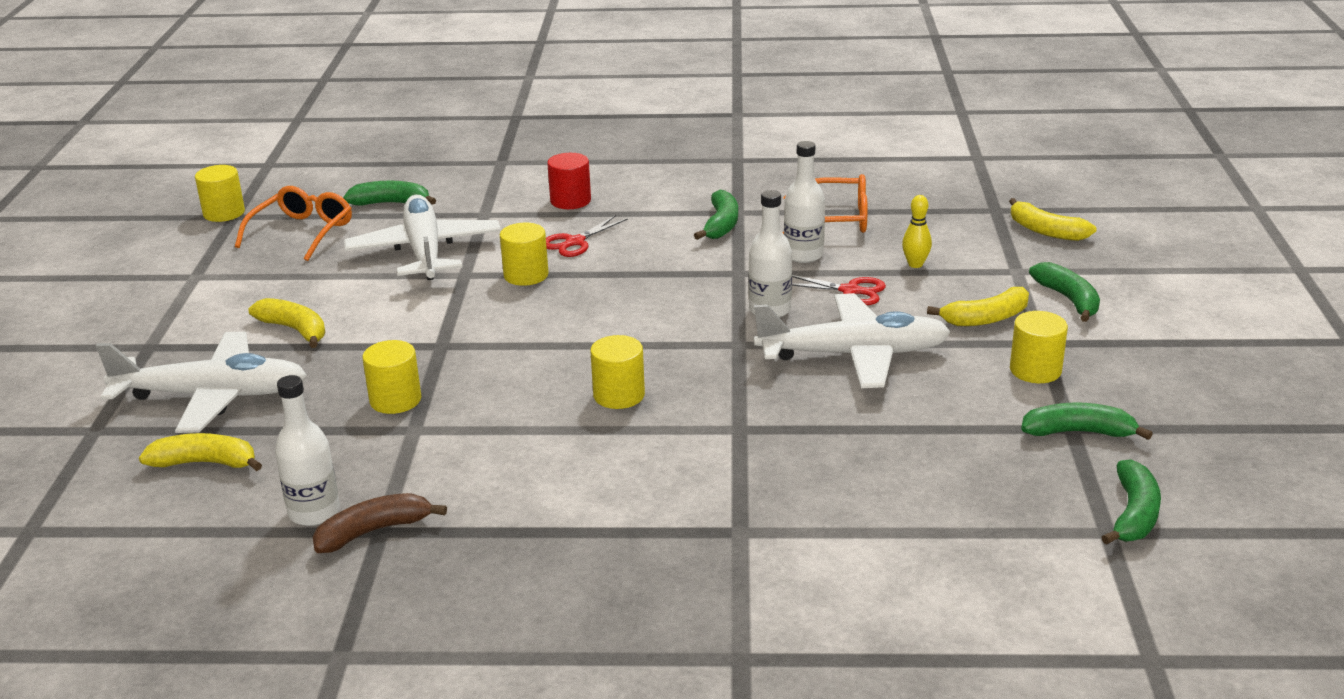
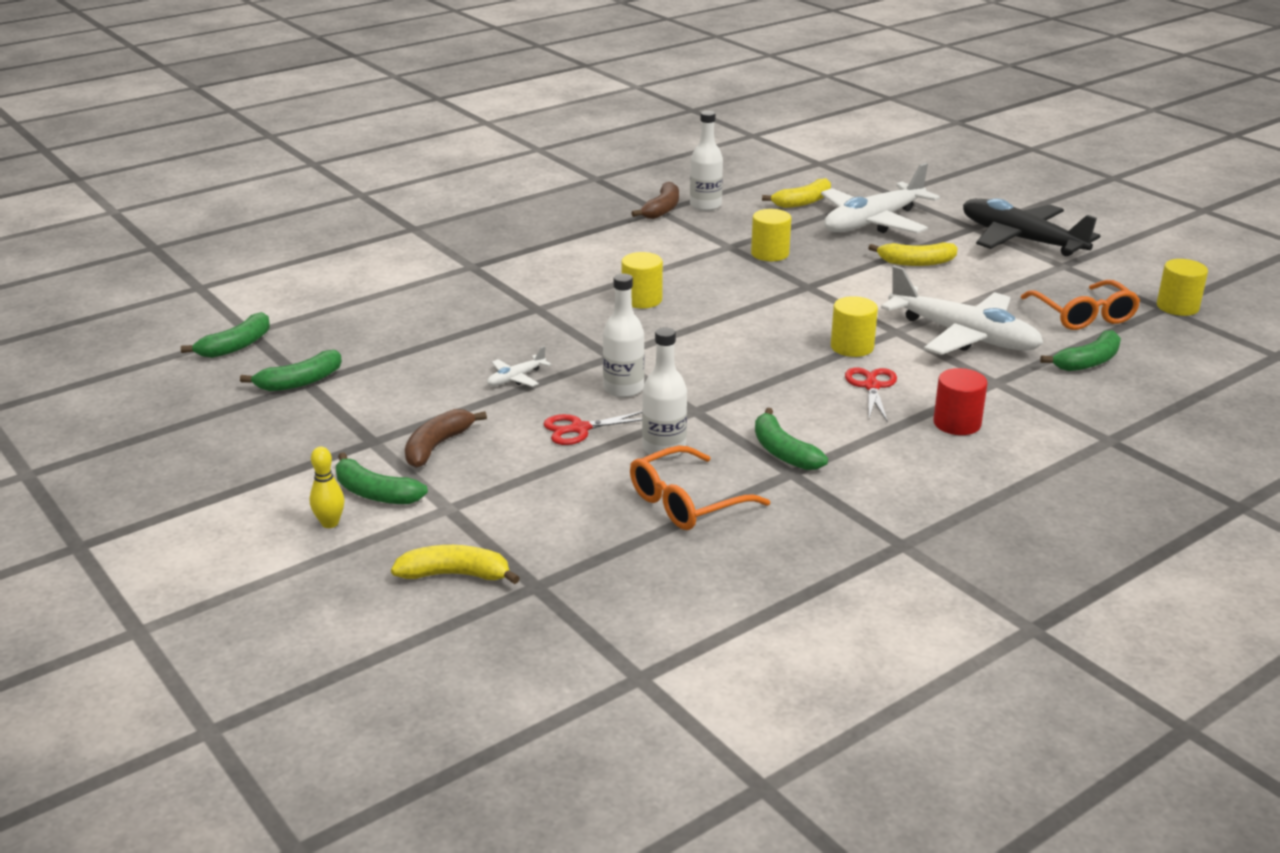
camera: 140 degrees right, 0 degrees up
(152, 314) = (1021, 240): none -> black plane
(853, 355) = (516, 378): white plane -> white plane, size x0.41
(915, 264) = (551, 478): yellow bowling pin -> yellow bowling pin (330, 523)
(986, 318) = (437, 446): yellow banana -> brown banana
(1035, 370) = (362, 416): yellow cylinder -> none
(1133, 514) = (236, 346): green banana -> green banana turned 120 degrees counterclockwise

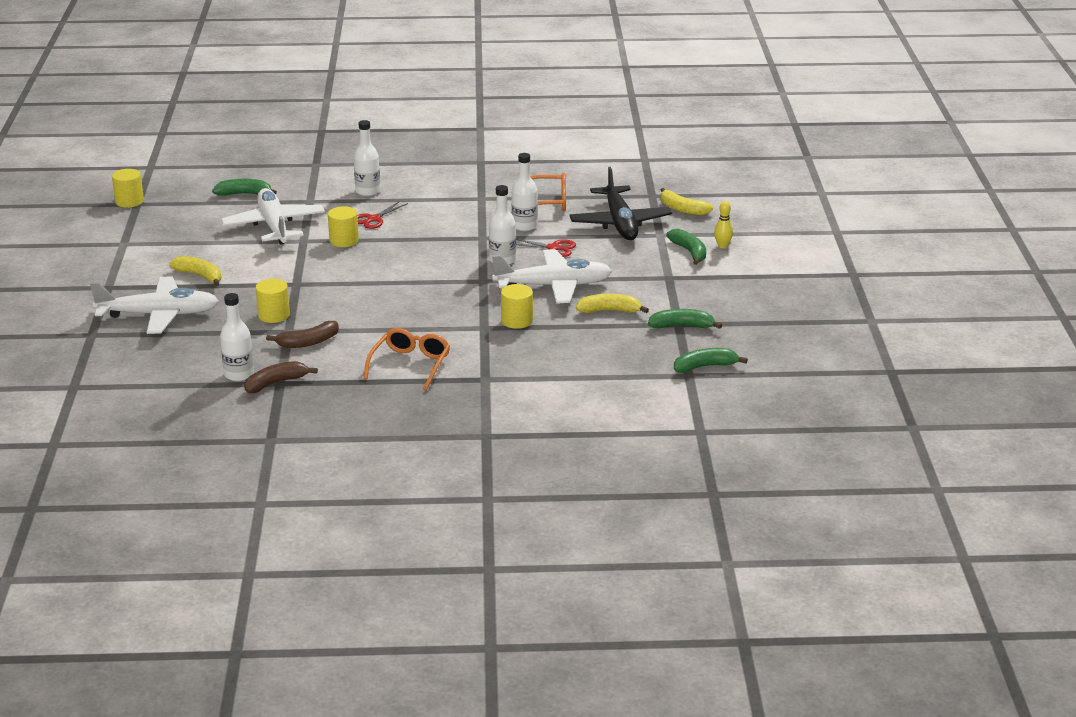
camera: 145 degrees left, 0 degrees up
(437, 446) = (637, 264): brown banana -> brown banana (308, 342)
(516, 378) = (553, 286): white plane -> white plane, size x2.41
(642, 300) = (410, 310): yellow cylinder -> yellow cylinder (517, 321)
(783, 452) = (470, 207): green banana -> none
(803, 202) = (166, 351): yellow banana -> yellow banana (609, 311)
(957, 423) = (368, 191): red cylinder -> white bottle
(1021, 240) = (103, 267): black plane -> black plane (620, 223)
(1083, 315) = (188, 214): orange glasses -> orange glasses (410, 365)

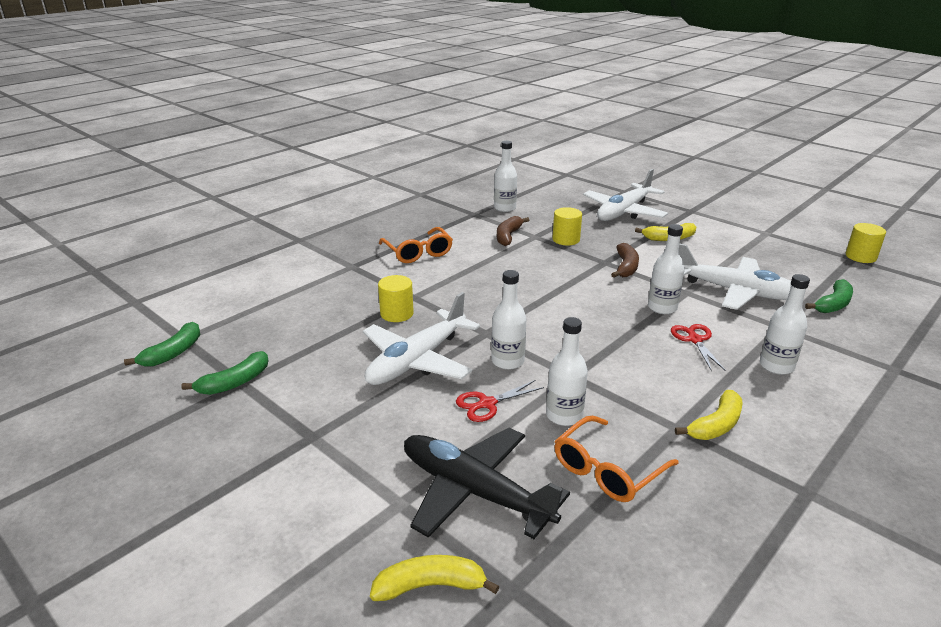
camera: 135 degrees right, 0 degrees up
(276, 383) = (476, 213): brown banana -> brown banana (626, 267)
(344, 240) = (662, 308): yellow cylinder -> white bottle
(609, 311) = (328, 362): yellow banana -> yellow banana (716, 425)
(689, 252) = (327, 495): green banana -> none
(722, 246) = (292, 537): yellow bowling pin -> none

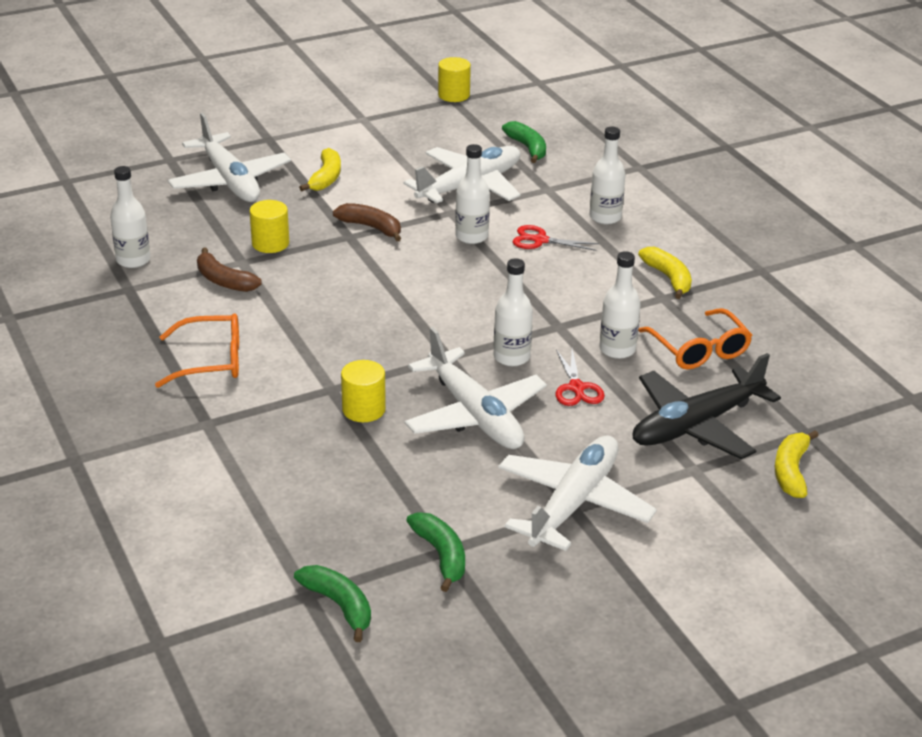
camera: 70 degrees left, 5 degrees up
(319, 435) = (573, 503): none -> white plane

